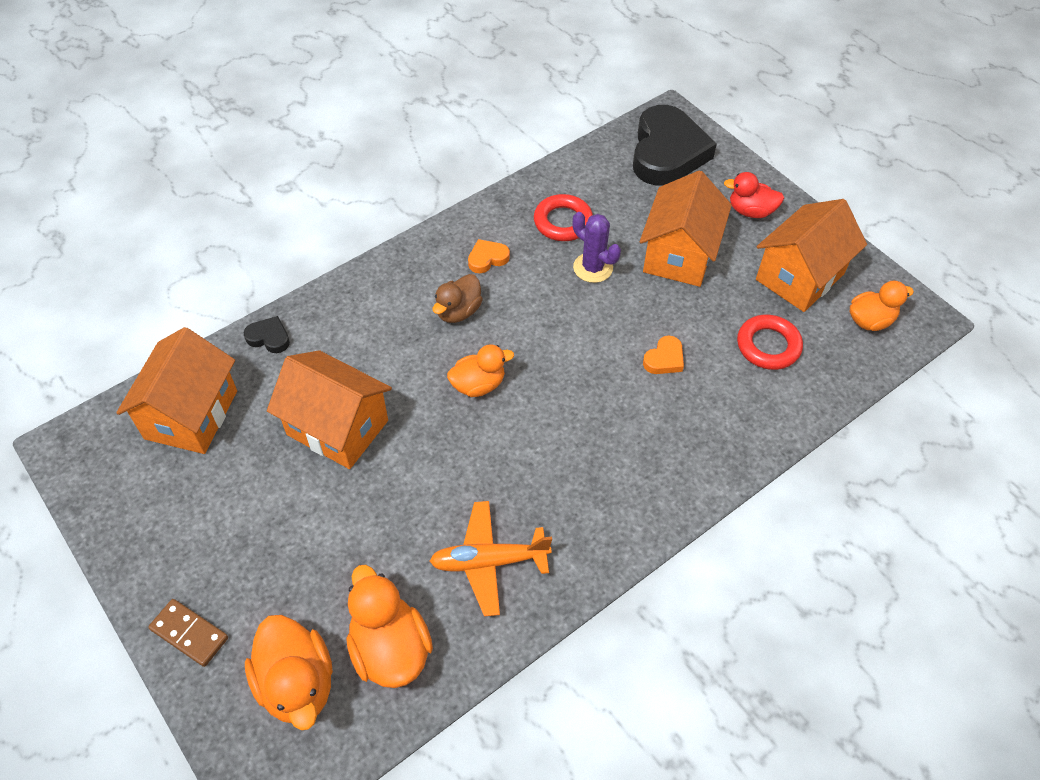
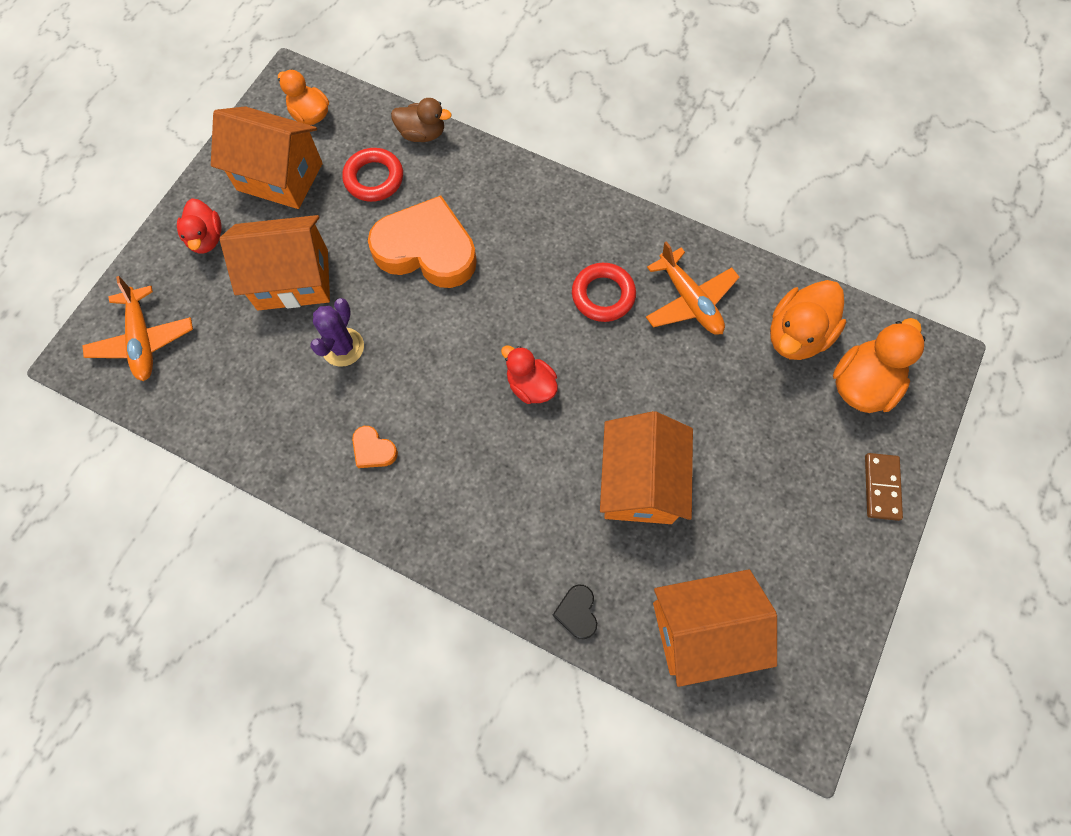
camera: 115 degrees left, 15 degrees up
(458, 311) = (455, 444): brown duck -> brown duck (422, 134)
(478, 384) = (530, 385): orange duck -> red duck
(563, 222) = (290, 400): red ring -> red ring (603, 295)
(664, 359) = (427, 249): orange heart -> orange heart, size x2.40
(667, 152) = (143, 340): black heart -> orange plane

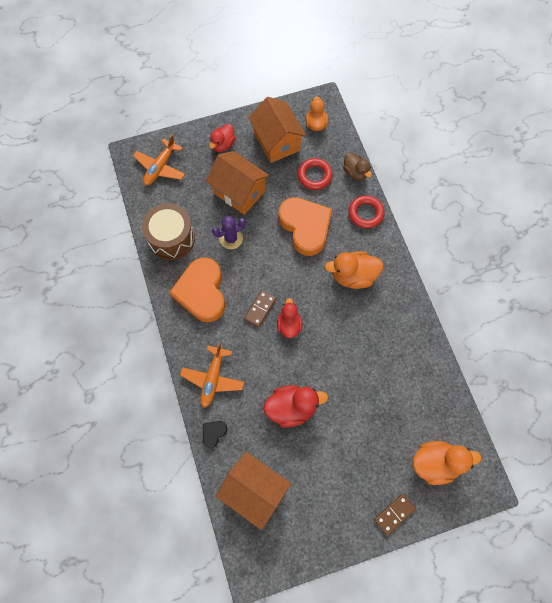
camera: 45 degrees right, 0 degrees up
(257, 418) = (171, 238): none -> brown drum
(373, 450) = (201, 292): orange heart -> orange heart, size x2.40
(473, 400) = (260, 309): none -> brown domino
(603, 295) = (360, 315): red ring -> red ring (365, 213)
(639, 482) = (292, 408): orange house -> red duck
(689, 300) = (396, 352): orange plane -> orange plane (213, 378)
(796, 335) = (429, 413): orange duck -> orange duck (353, 276)

